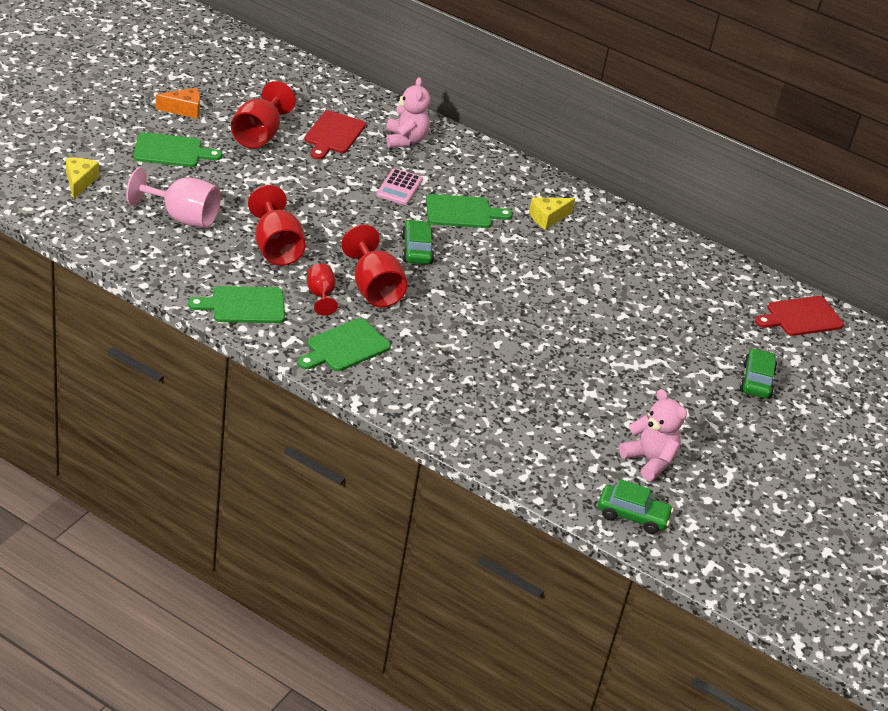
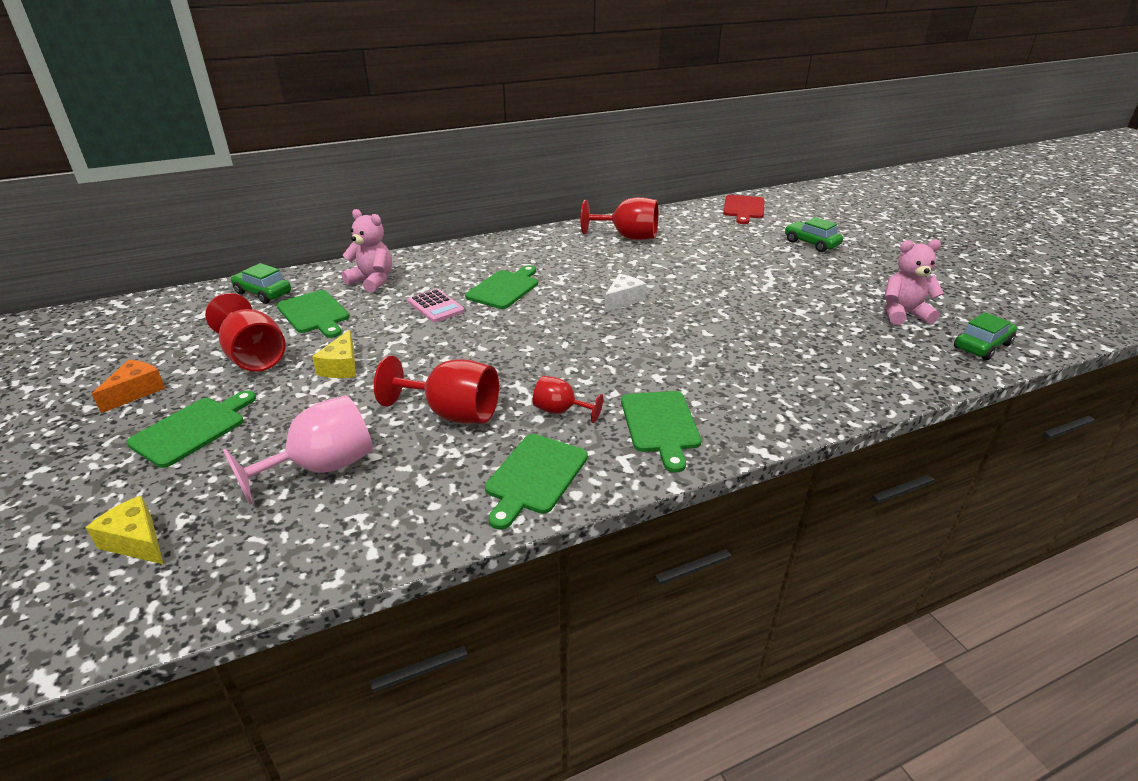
camera: 50 degrees left, 5 degrees down
(333, 134) = (314, 313): red cutting board -> green cutting board
(374, 289) = (576, 373): red goblet -> red goblet (628, 237)
(416, 250) = (536, 328): green car -> green car (263, 293)
(507, 283) = (623, 300): none -> white cheese
(547, 218) = (550, 255): yellow cheese -> yellow cheese (341, 367)

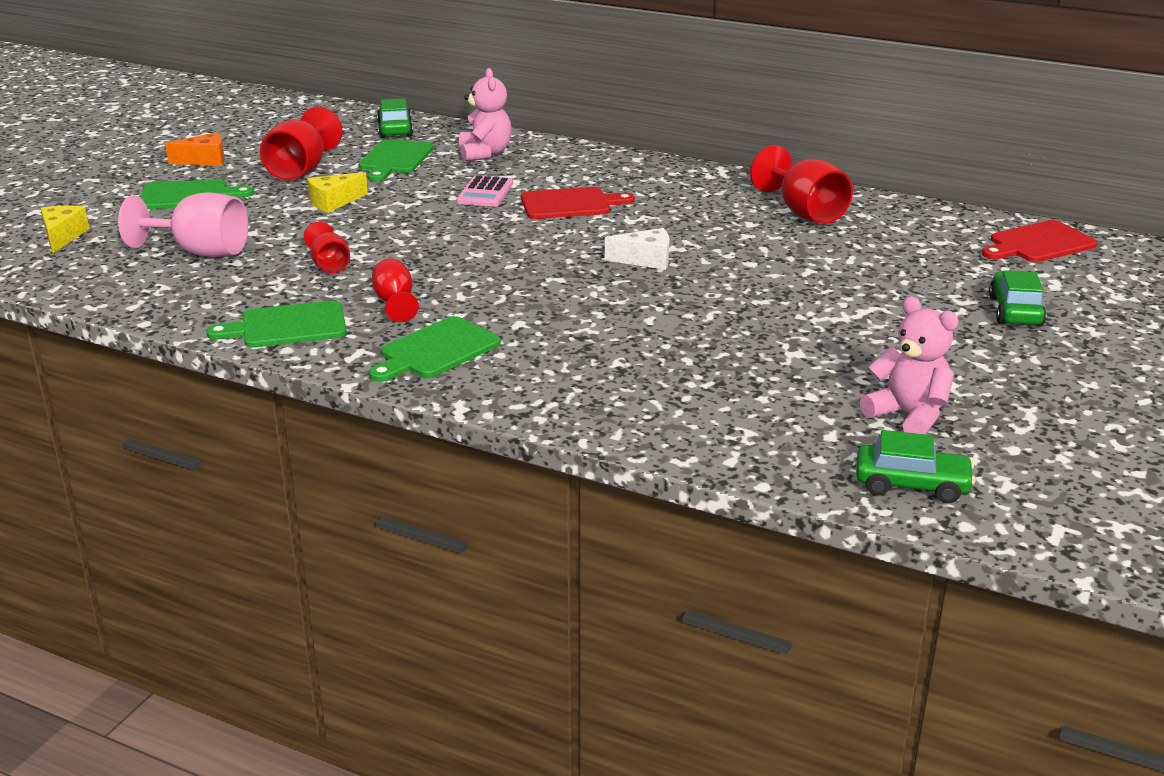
camera: 50 degrees right, 5 degrees down
(452, 413) = (329, 265): red goblet -> red goblet, size x0.58
(504, 288) = (570, 204): green cutting board -> red cutting board

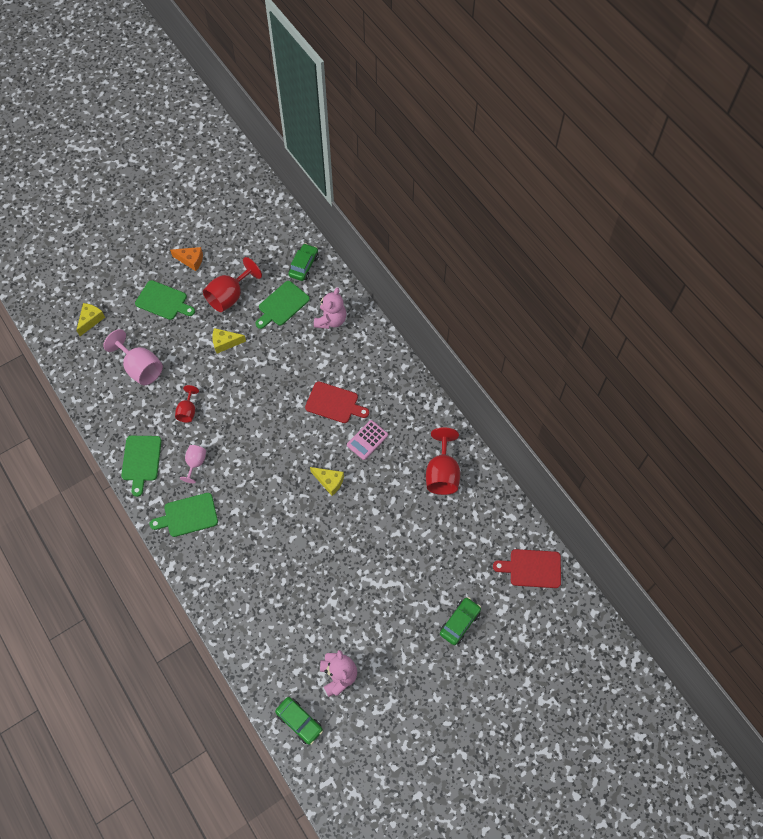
camera: 30 degrees right, 35 degrees up
(287, 326) = (141, 461): green cutting board -> green cutting board turned 105 degrees counterclockwise
(395, 303) = (195, 463): red goblet -> pink goblet
(485, 193) = (302, 369): pink calculator -> pink calculator (367, 440)
(646, 260) = (329, 482): white cheese -> yellow cheese

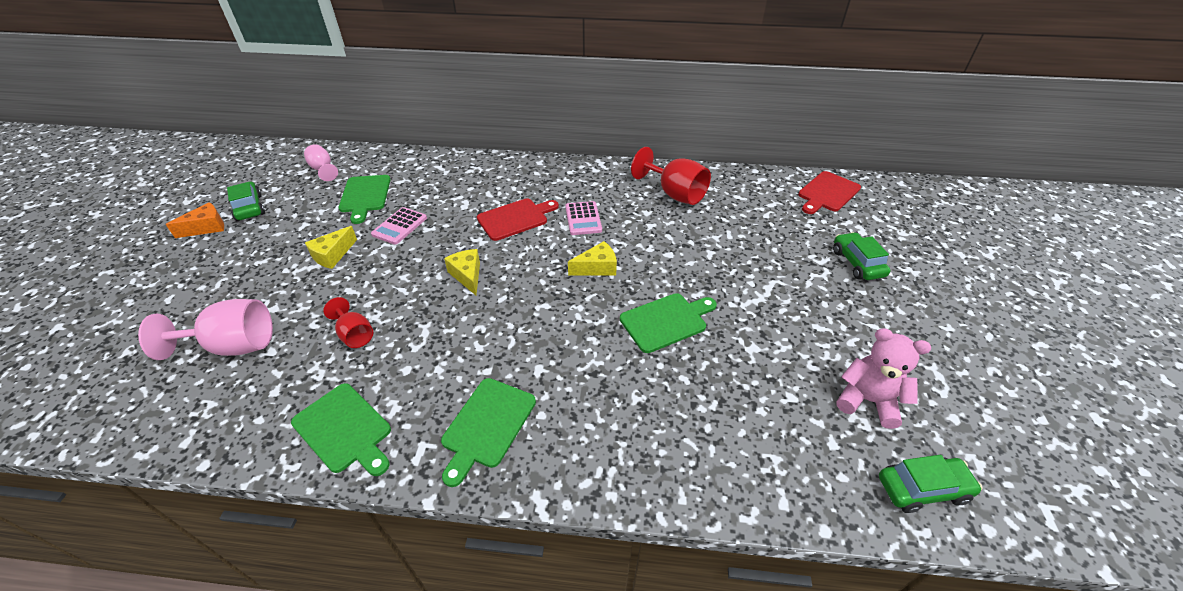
camera: 50 degrees left, 20 degrees down
(91, 320) = (92, 356): yellow cheese -> yellow cheese (467, 275)
(163, 301) = (203, 274): green cutting board -> green cutting board (666, 321)
(195, 463) = (428, 370): pink goblet -> pink goblet (323, 169)
(229, 296) = (293, 223): red goblet -> none
(274, 350) = (400, 226): none -> pink calculator
(303, 266) = (353, 164): green car -> green car (249, 208)
(331, 320) = (431, 177): pink teddy bear -> none

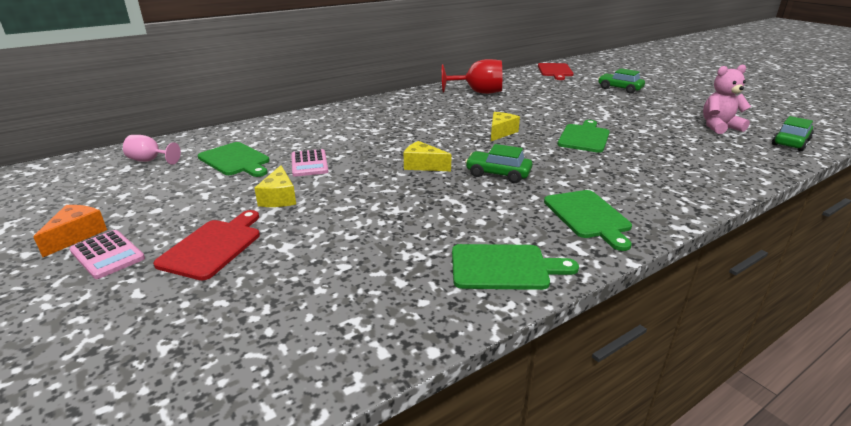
camera: 40 degrees left, 15 degrees down
(234, 346) = (297, 281): pink goblet -> none
(249, 208) = (108, 206): green car -> green car (498, 174)
(355, 335) = (401, 225): red goblet -> none
(515, 218) = (398, 131): red cutting board -> red cutting board (213, 246)
(583, 219) = (445, 117): pink calculator -> pink calculator (107, 255)

